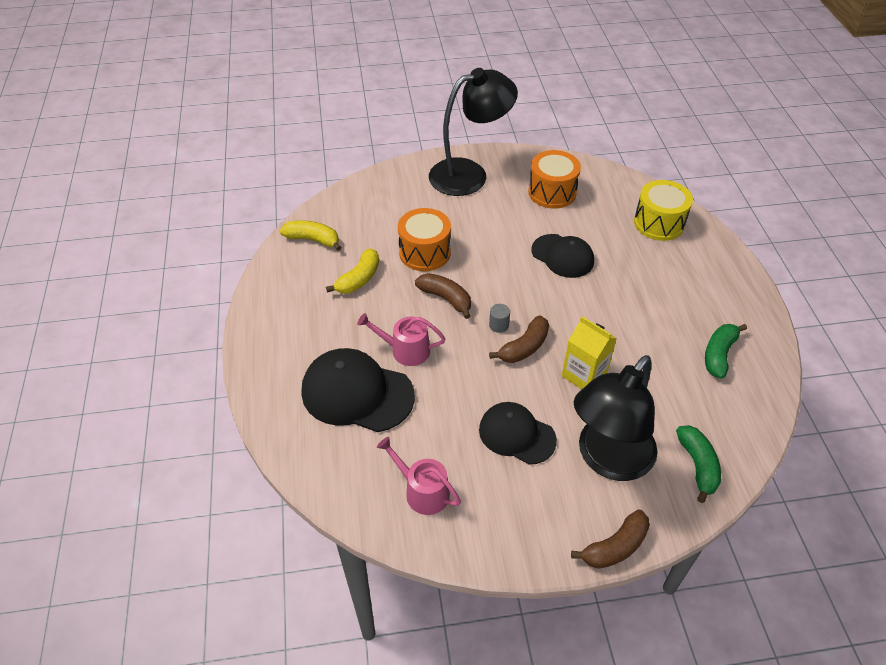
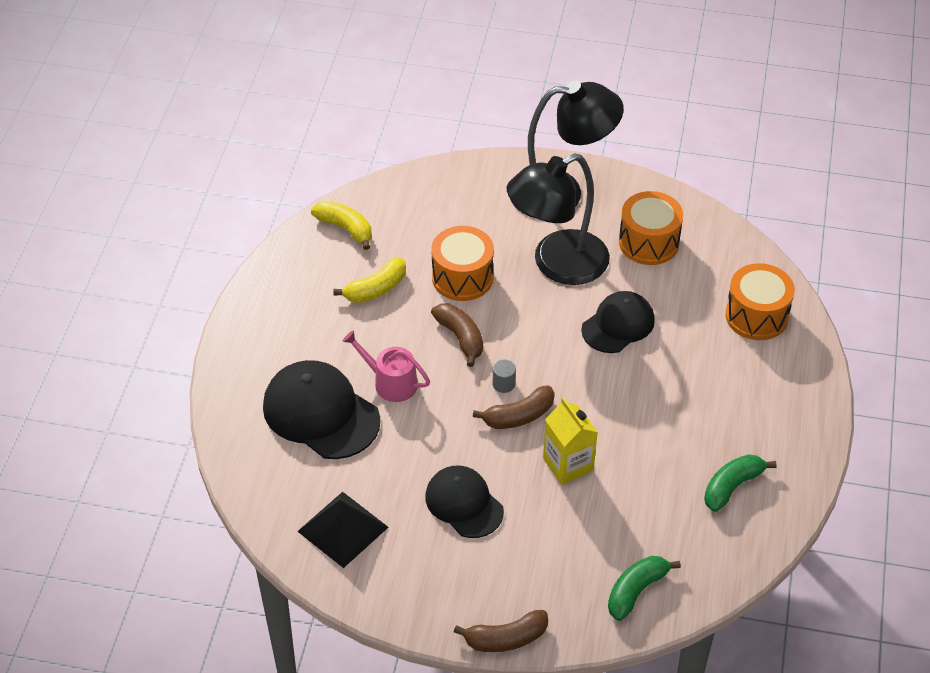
camera: 20 degrees right, 0 degrees up
(422, 491) = (343, 529): pink watering can -> black pyramid
(562, 256) = (618, 325): black cap -> black cap turned 105 degrees counterclockwise
(608, 459) = (545, 556): black lamp -> black lamp (557, 264)
(659, 223) = (756, 316): yellow drum -> orange drum
(697, 465) = (636, 591): green banana -> green banana turned 150 degrees counterclockwise

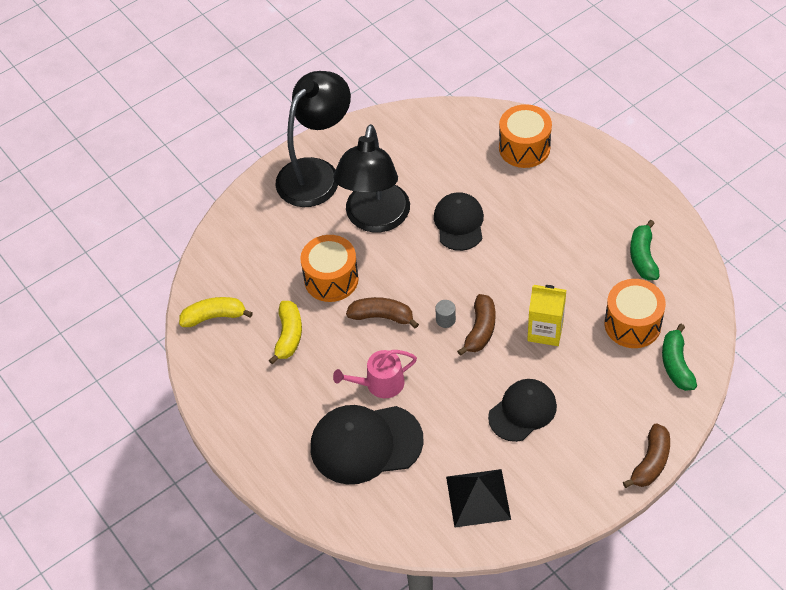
camera: 45 degrees left, 5 degrees up
(464, 503) = (522, 411): black cap -> black cap turned 135 degrees clockwise
(648, 242) = (408, 158): orange drum -> orange drum (632, 324)

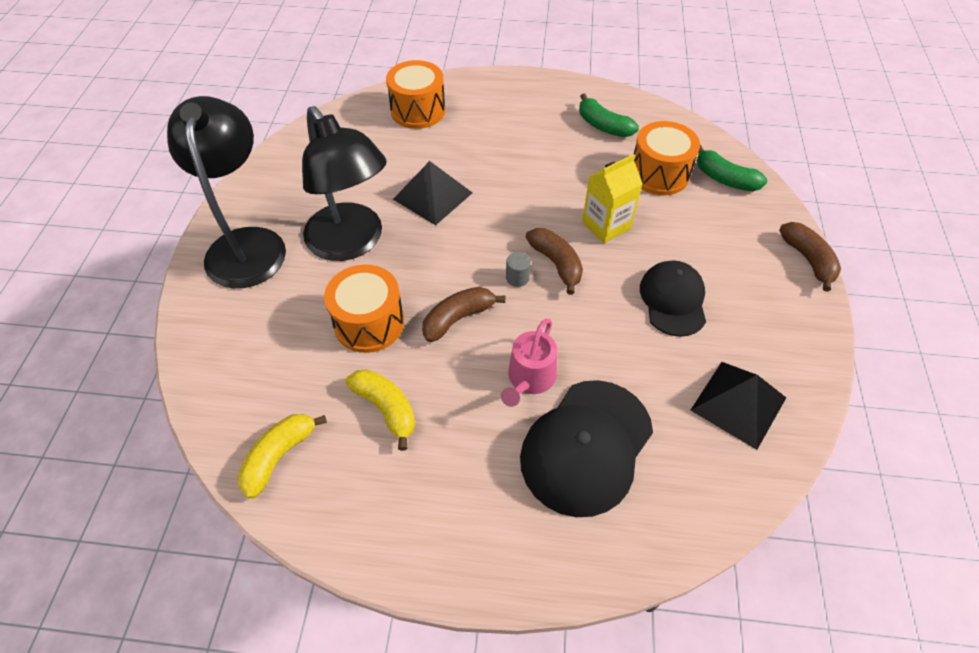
camera: 50 degrees left, 0 degrees up
(459, 223) = (433, 196): black cap -> black pyramid

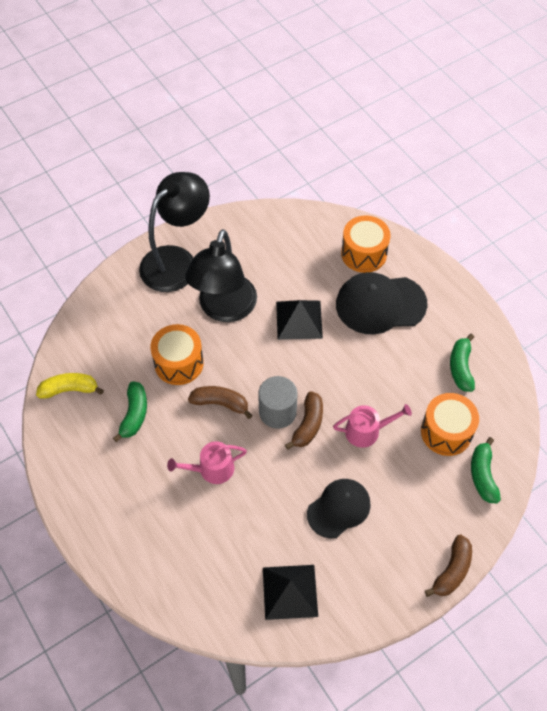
camera: 50 degrees right, 5 degrees up
(386, 408) = (134, 414): yellow banana -> green banana
(517, 278) = (277, 412): grey cylinder -> grey cylinder, size x2.10
(586, 446) = (192, 528): black cap -> black cap (380, 304)
(606, 225) = (366, 431): yellow carton -> pink watering can

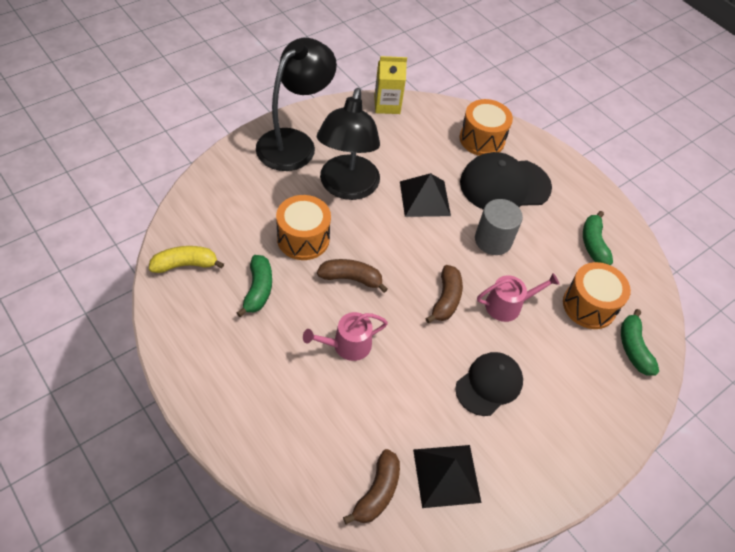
camera: 10 degrees left, 5 degrees down
(271, 216) = (387, 105): none -> yellow carton
(277, 412) = (412, 287): grey cylinder -> grey cylinder (493, 240)
(452, 570) = (618, 447): brown banana -> brown banana (377, 492)

